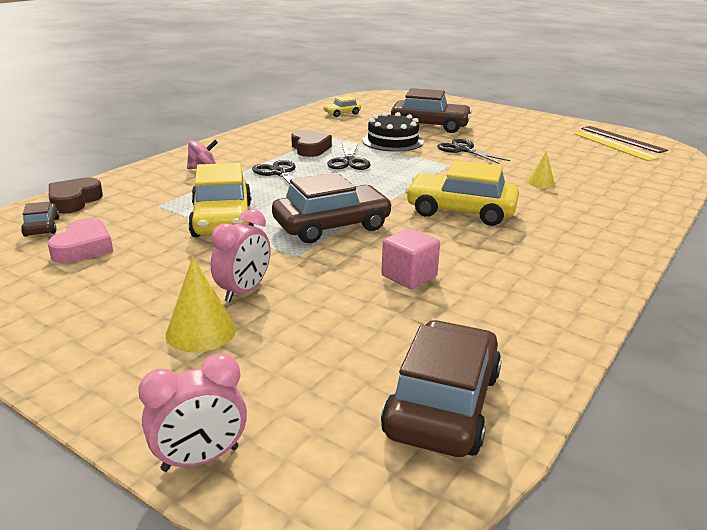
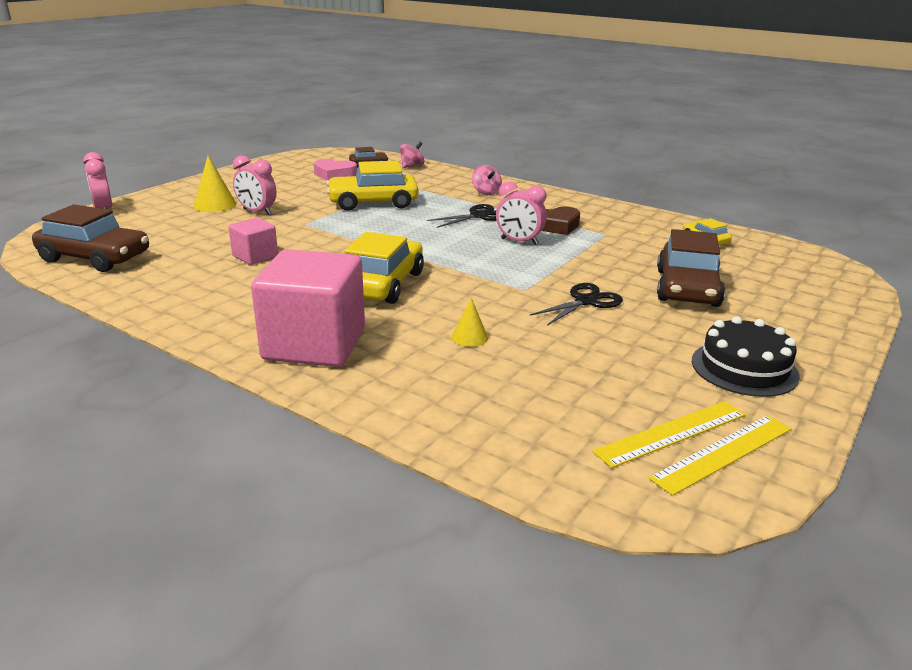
camera: 90 degrees right, 0 degrees up
(74, 201) = (412, 166): brown heart -> pink spinning top
(332, 226) = (355, 234): brown car -> none
(349, 161) = (519, 241): black scissors -> pink clock
(392, 141) = (602, 263): black cake -> black cake (744, 368)
(589, 232) = (314, 344): none -> pink cube
(622, 139) = (723, 453): brown ruler -> yellow ruler

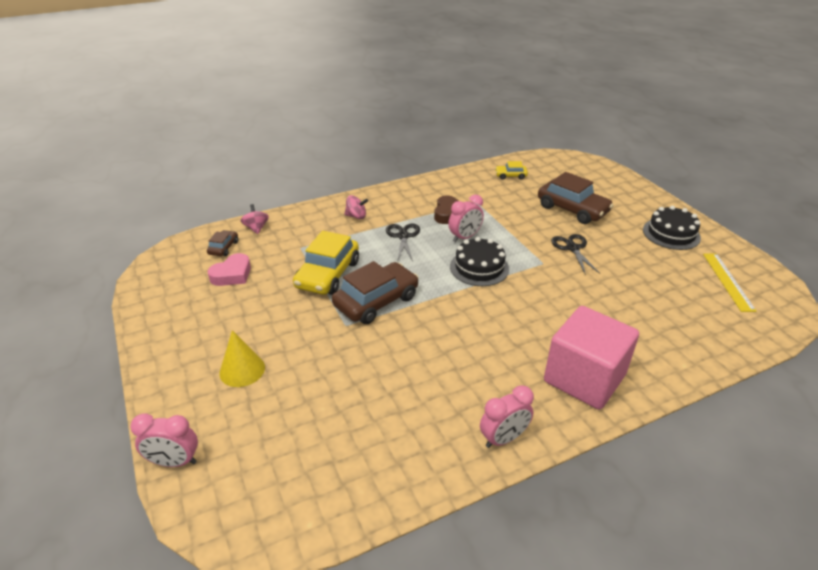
camera: 60 degrees left, 10 degrees up
(95, 257) = (323, 486): brown car -> brown car (376, 301)
(255, 256) = (401, 372): pink cube -> none
(257, 212) = (289, 346): pink clock -> pink clock (503, 438)
(381, 284) = (500, 319): yellow car -> none
(468, 258) = (479, 267): none -> black cake
(469, 337) = (601, 308): yellow cone -> none
(723, 453) = (747, 274): yellow ruler -> none

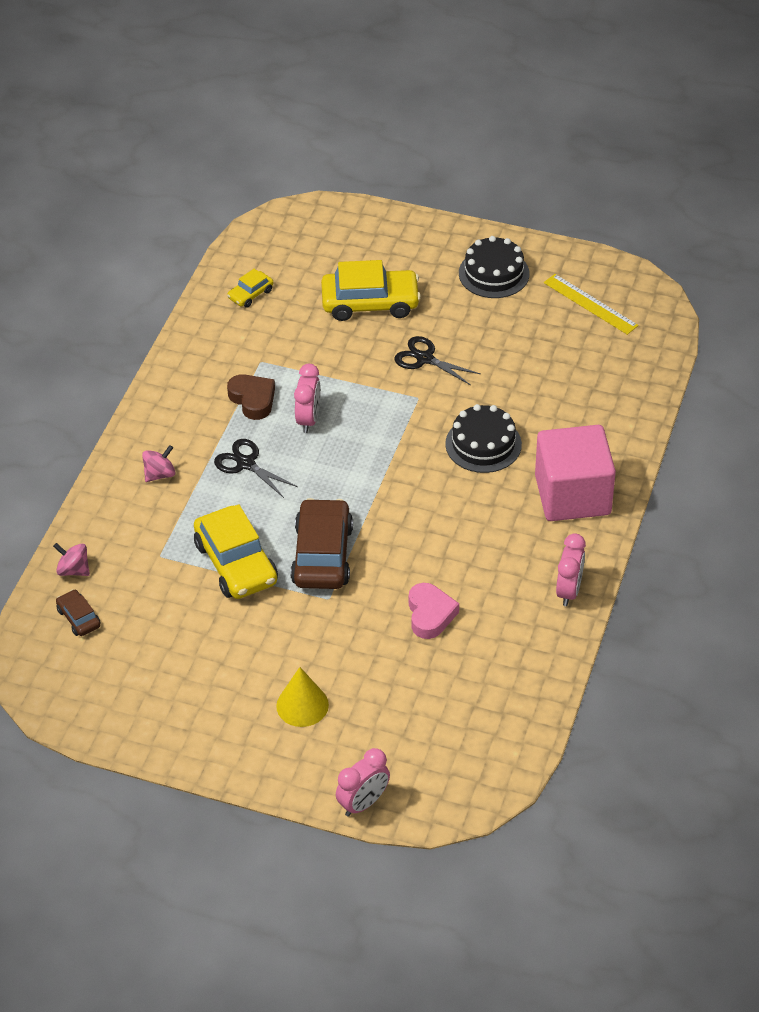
camera: 45 degrees left, 10 degrees up
(232, 274) = (141, 636): pink heart -> pink heart (430, 614)
(479, 267) = (367, 447): black cake -> black cake (483, 444)
(572, 209) = (370, 303): brown car -> yellow car

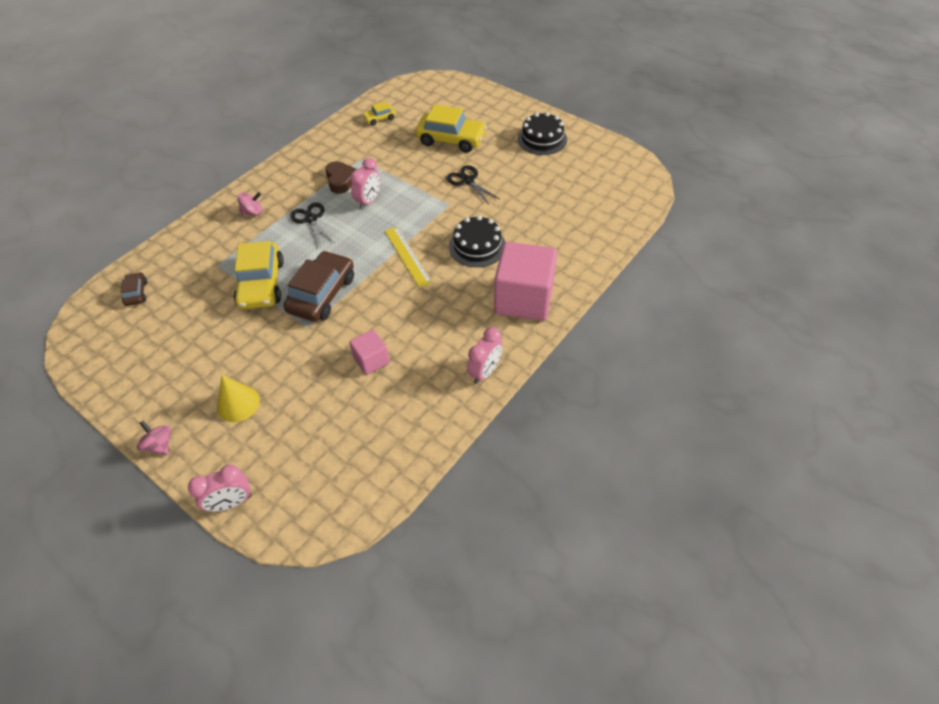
camera: 20 degrees right, 5 degrees up
(73, 570) = (157, 260): pink spinning top -> pink spinning top (160, 445)
(430, 614) = (371, 360): pink heart -> pink cube
(590, 304) = (599, 172): yellow ruler -> yellow ruler (407, 256)

